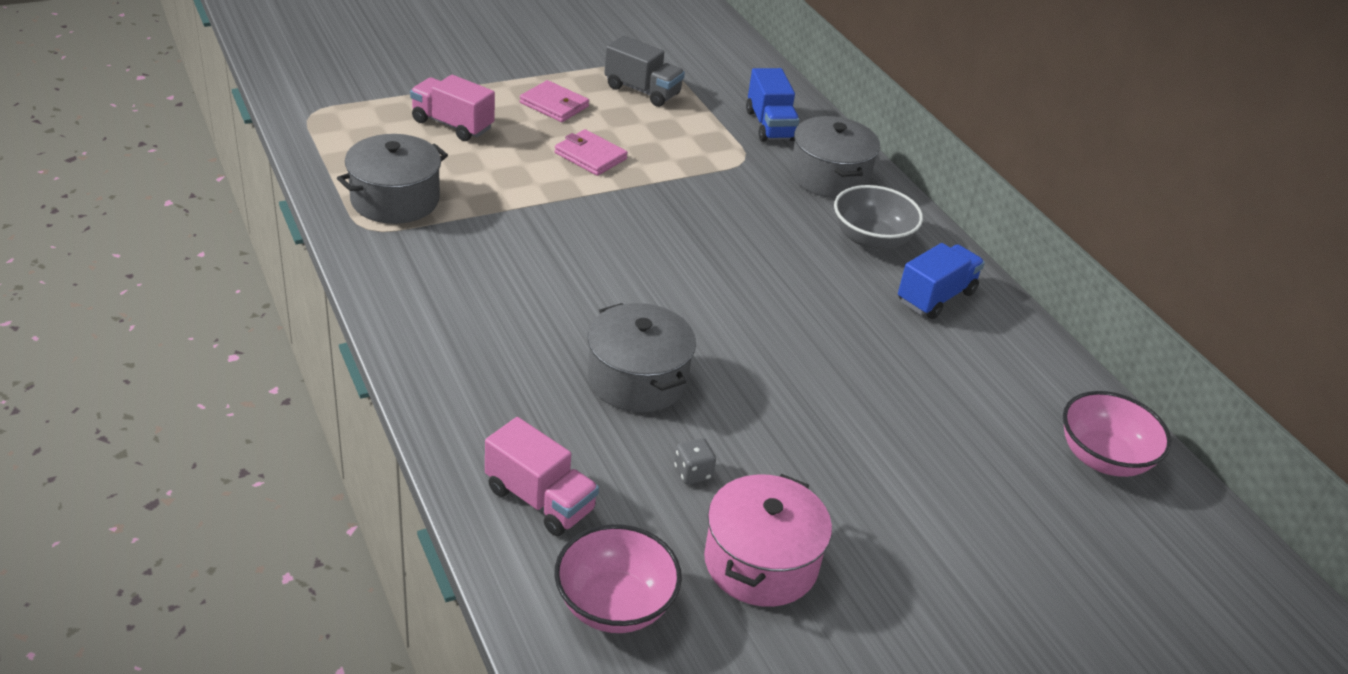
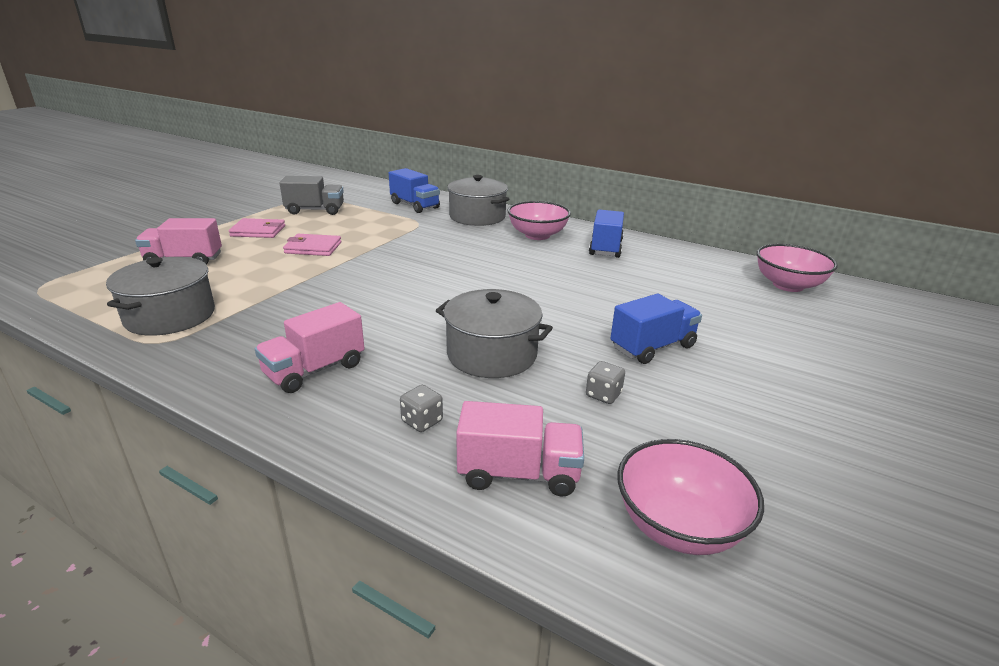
camera: 30 degrees left, 10 degrees down
(468, 320) = (315, 370): none -> pink truck
(510, 415) = (422, 421): none -> grey dice
(760, 562) = (723, 430): pink pot -> none
(809, 450) = (652, 347): none -> blue truck
(871, 240) = (537, 235): grey bowl -> pink bowl

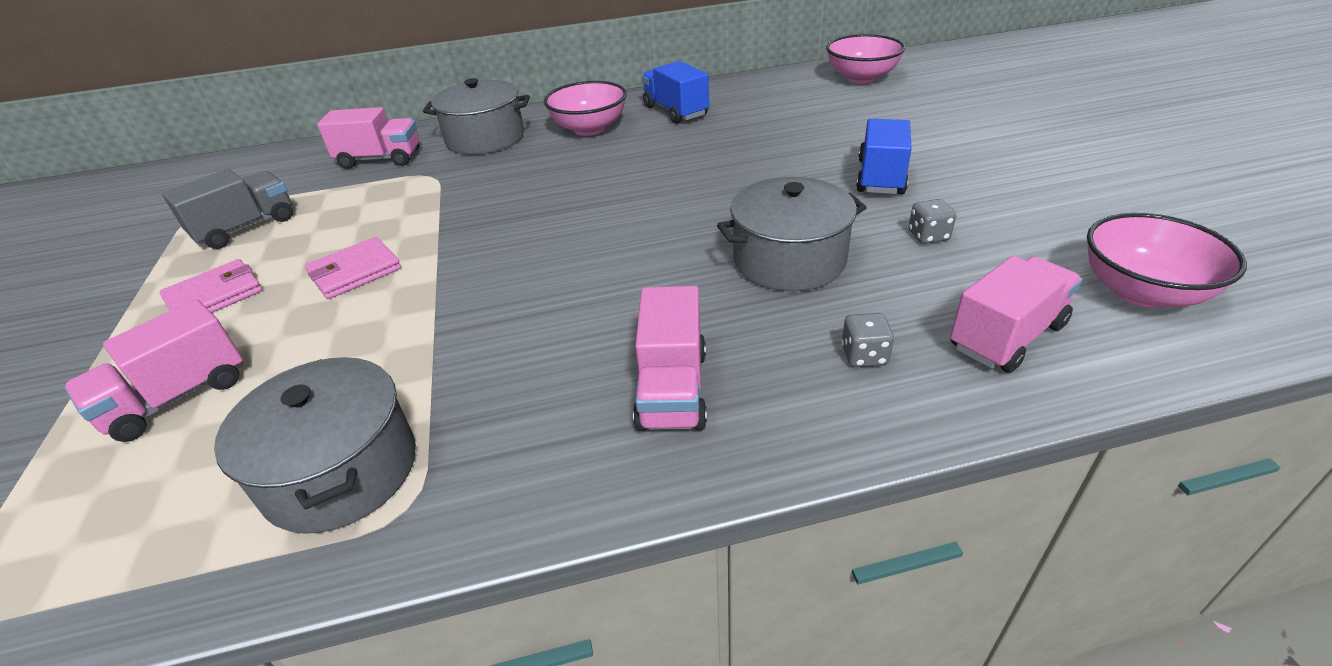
camera: 40 degrees left, 10 degrees up
(415, 205) = (380, 159): blue truck -> pink truck

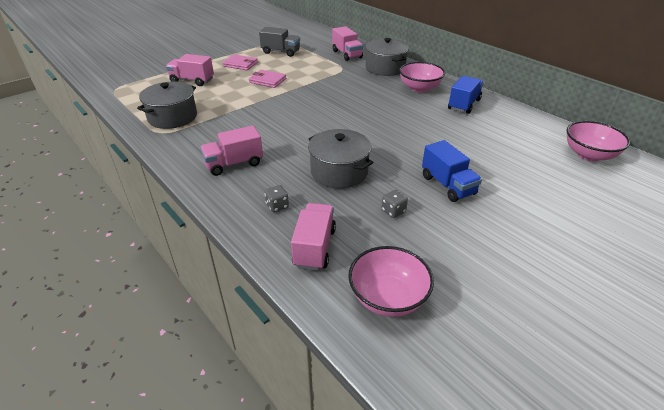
camera: 60 degrees right, 0 degrees up
(880, 177) = (447, 185): blue truck -> blue truck turned 75 degrees clockwise
(1006, 336) = (314, 247): pink truck -> pink truck turned 105 degrees counterclockwise

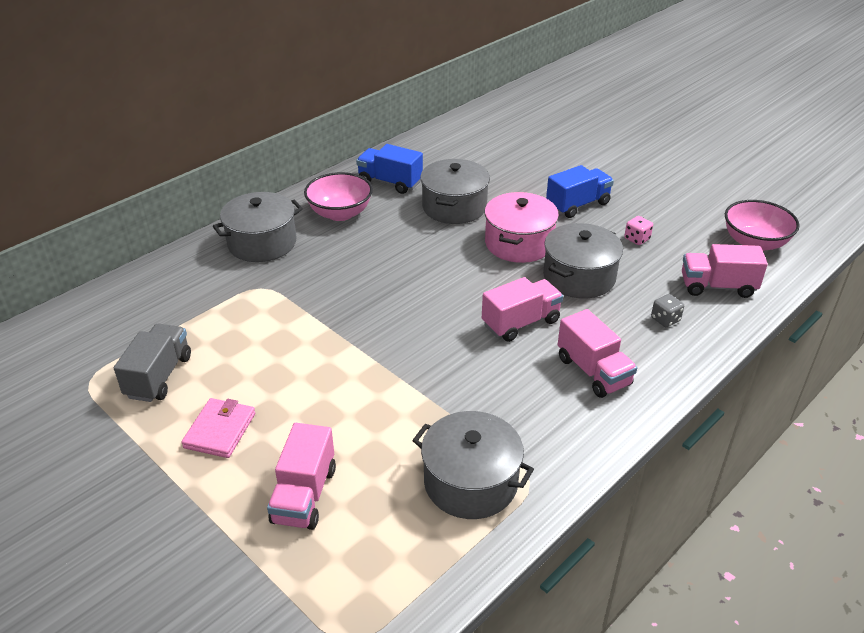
camera: 95 degrees left, 0 degrees up
(267, 80) = (308, 376): pink wallet -> none
(347, 54) = (192, 285): pink truck -> pink truck (520, 323)
(385, 150) = (518, 243): none -> pink pot
(393, 211) = (637, 239): grey dice -> pink dice
(434, 127) = (454, 207): none -> grey pot
(589, 155) = (494, 123): pink bowl -> none

